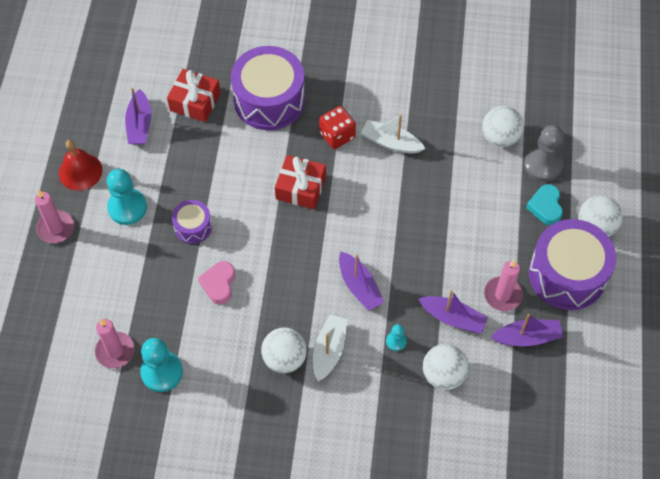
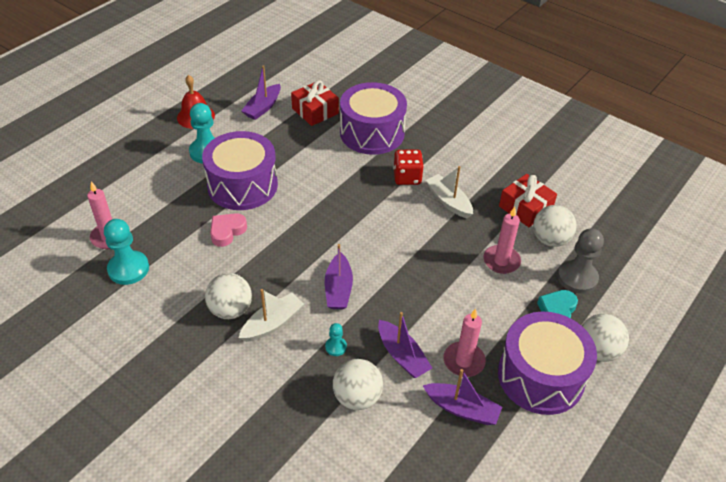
camera: 30 degrees right, 15 degrees down
(56, 228) = (146, 141): pink candle -> pink candle (501, 261)
(193, 227) = (242, 185): purple drum -> purple drum, size x2.00
(301, 188) = (348, 198): red gift -> red gift (525, 208)

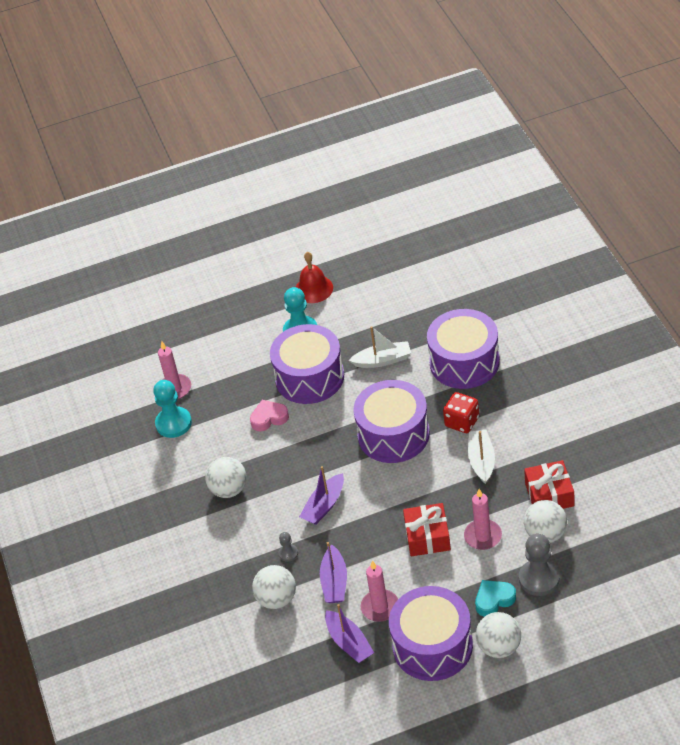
camera: 40 degrees right, 0 degrees up
(263, 107) = (381, 299): purple boat -> none
(272, 323) = (253, 514): white boat -> white boat (382, 360)
(315, 111) = (427, 319): red gift -> red gift (427, 536)
(336, 347) = (288, 553): turquoise pawn -> grey pawn
(356, 206) = (393, 434): none -> purple drum

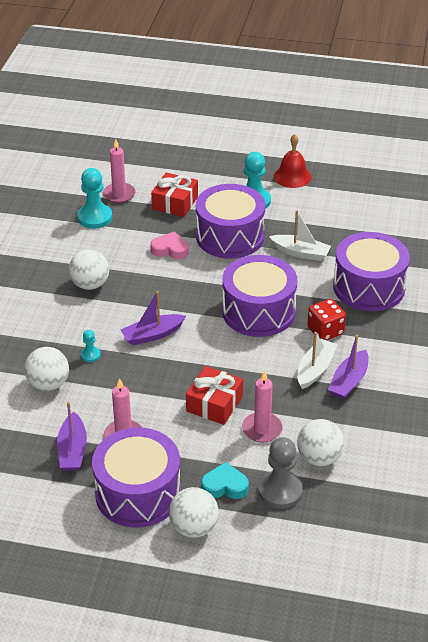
camera: 25 degrees right, 5 degrees down
(288, 553) = (90, 355): grey pawn -> turquoise pawn
(334, 582) = (106, 397): purple boat -> purple boat (349, 381)
(549, 494) = (351, 427): red gift -> red gift (175, 203)

